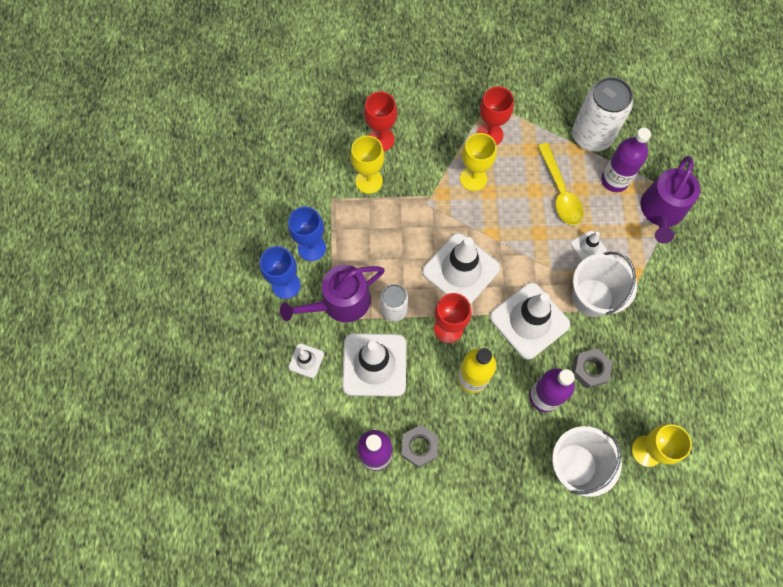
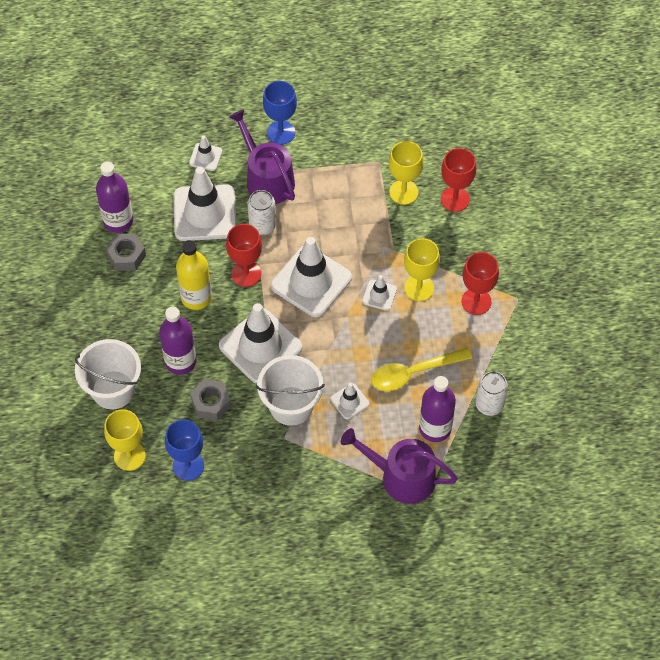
camera: 85 degrees right, 10 degrees down
(311, 248) = (322, 149): blue goblet -> blue goblet (188, 466)
(479, 212) = (379, 295): none -> white traffic cone
(591, 136) = (489, 404): white can -> white can, size x0.58

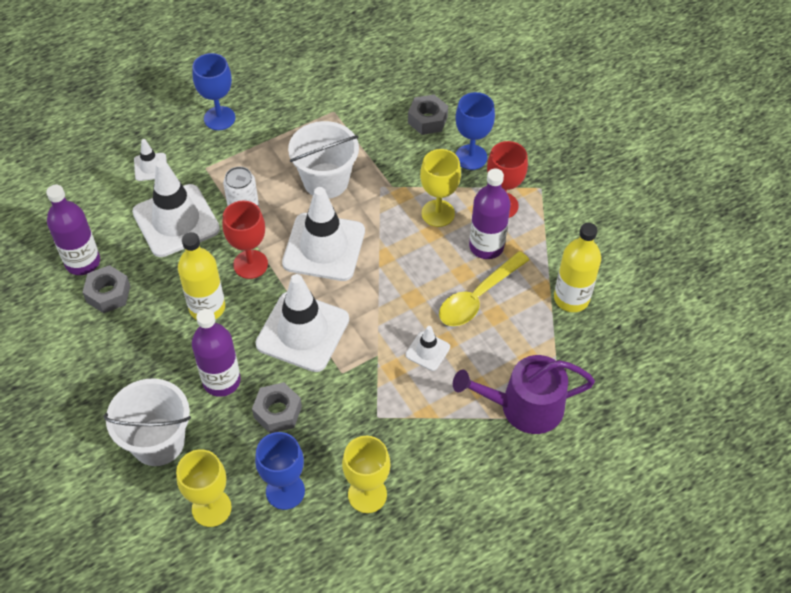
camera: 25 degrees left, 5 degrees down
(266, 179) = (226, 166): purple watering can -> none
(291, 406) = (367, 380): white bucket -> white bucket (326, 181)
(379, 295) = (401, 234): white traffic cone -> none
(403, 192) = (373, 131): yellow goblet -> yellow goblet (367, 494)
(435, 428) = (530, 343): purple bottle -> purple bottle (486, 246)
(455, 199) = (427, 120): red goblet -> grey nut
(474, 248) = (471, 157): none -> blue goblet
(489, 404) = (571, 298): white can -> yellow bottle

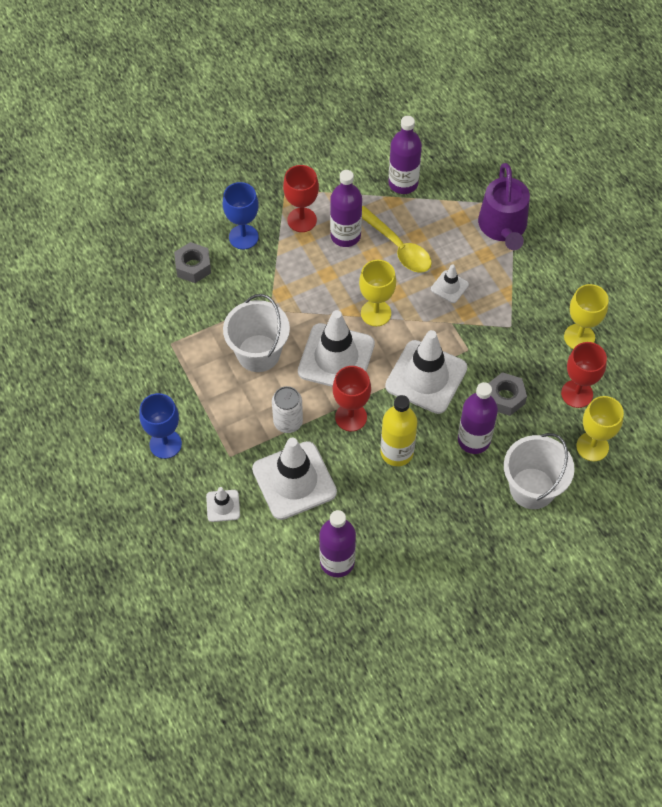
camera: 85 degrees left, 5 degrees up
(108, 294) = (376, 536): grey nut -> none
(285, 491) = (577, 394): blue goblet -> red goblet
(438, 213) = (306, 268): yellow goblet -> yellow goblet (376, 313)
(571, 298) = (403, 183): yellow bottle -> purple bottle

